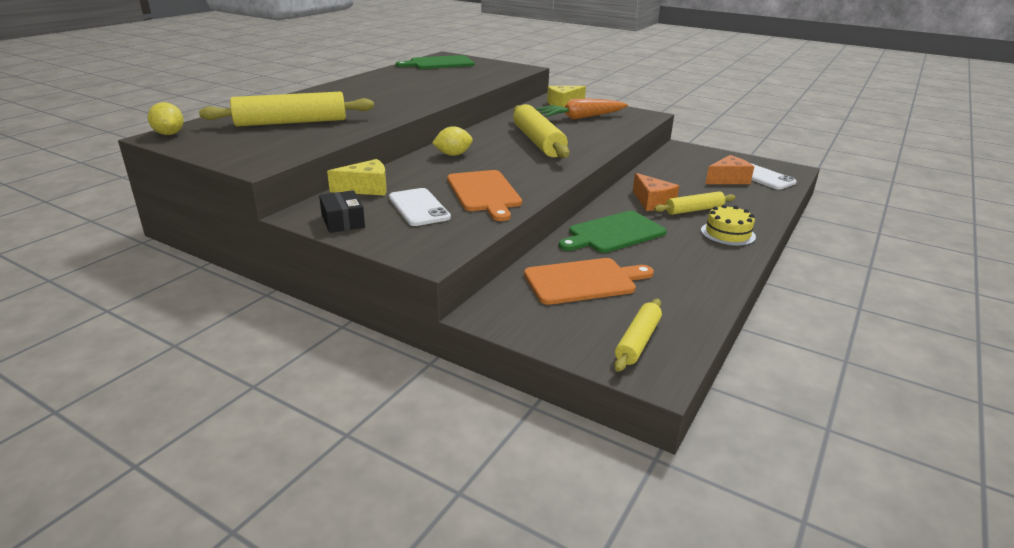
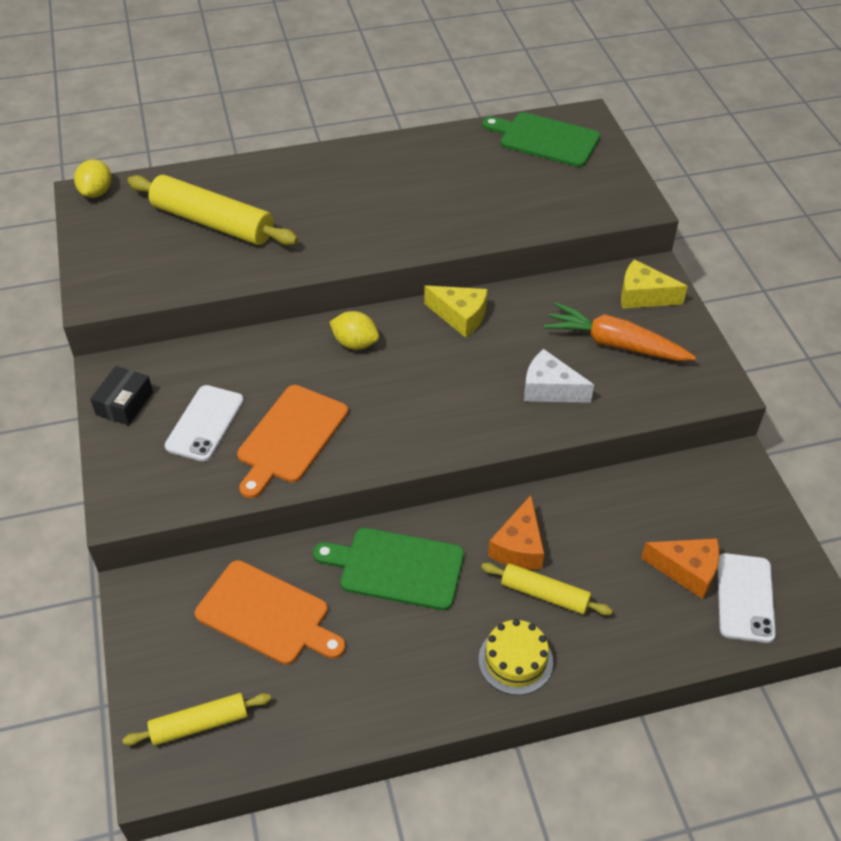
camera: 45 degrees right, 20 degrees up
(366, 188) = (203, 359): yellow cheese -> yellow cheese (460, 316)
(538, 141) = (481, 370): yellow rolling pin -> none
(582, 136) = (549, 389): none -> white cheese

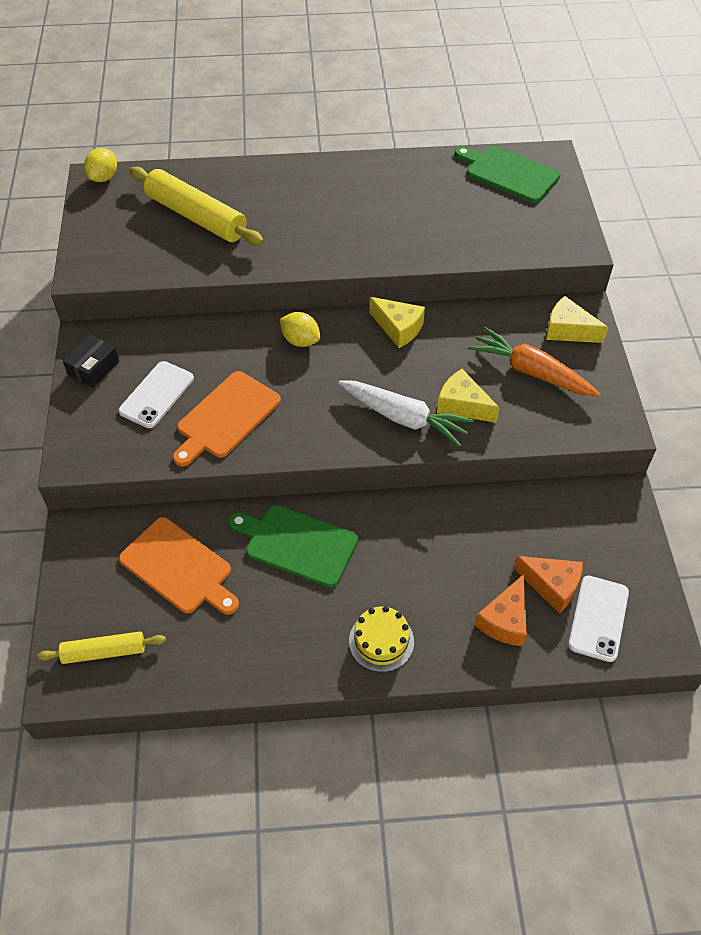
camera: 10 degrees right, 5 degrees up
(490, 411) = (404, 418): none -> white carrot
(519, 546) = (407, 541): orange cheese -> orange cheese (505, 620)
(545, 594) = (420, 587): yellow rolling pin -> none
(549, 389) = (462, 405): white cheese -> yellow cheese

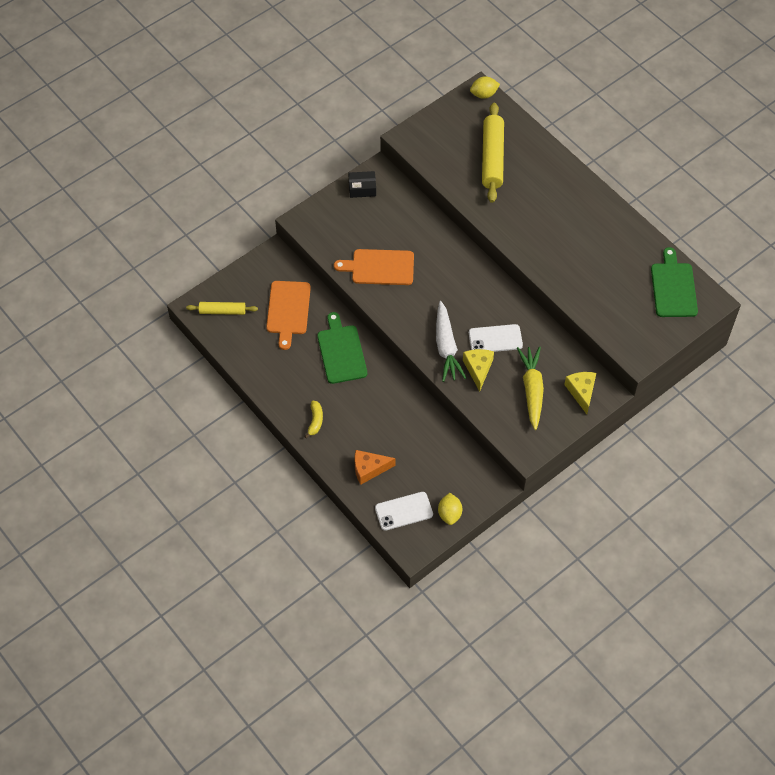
camera: 55 degrees right, 5 degrees up
(104, 652) = (222, 311): yellow rolling pin -> yellow rolling pin turned 45 degrees counterclockwise
(157, 395) = (368, 228): white phone -> white phone (495, 339)
(300, 340) = (460, 267): yellow lemon -> yellow lemon (449, 514)
(381, 641) = (315, 421): yellow cake -> yellow banana
(398, 328) = (509, 307): yellow cheese -> none
(531, 372) = (532, 390): orange carrot -> yellow carrot
(552, 586) = (407, 480): orange cheese -> none

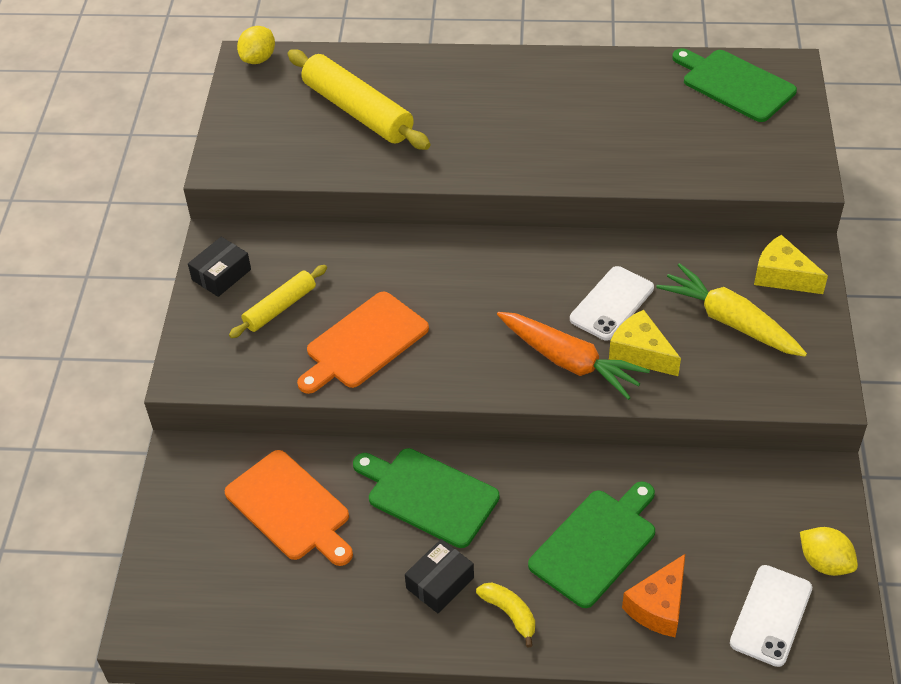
camera: 45 degrees left, 10 degrees down
(222, 311) = (196, 591): yellow rolling pin -> yellow rolling pin (280, 307)
(305, 387) = (440, 583): none -> black box
(376, 427) = (596, 544): none -> green cutting board
(446, 347) = (570, 361): white carrot -> orange carrot

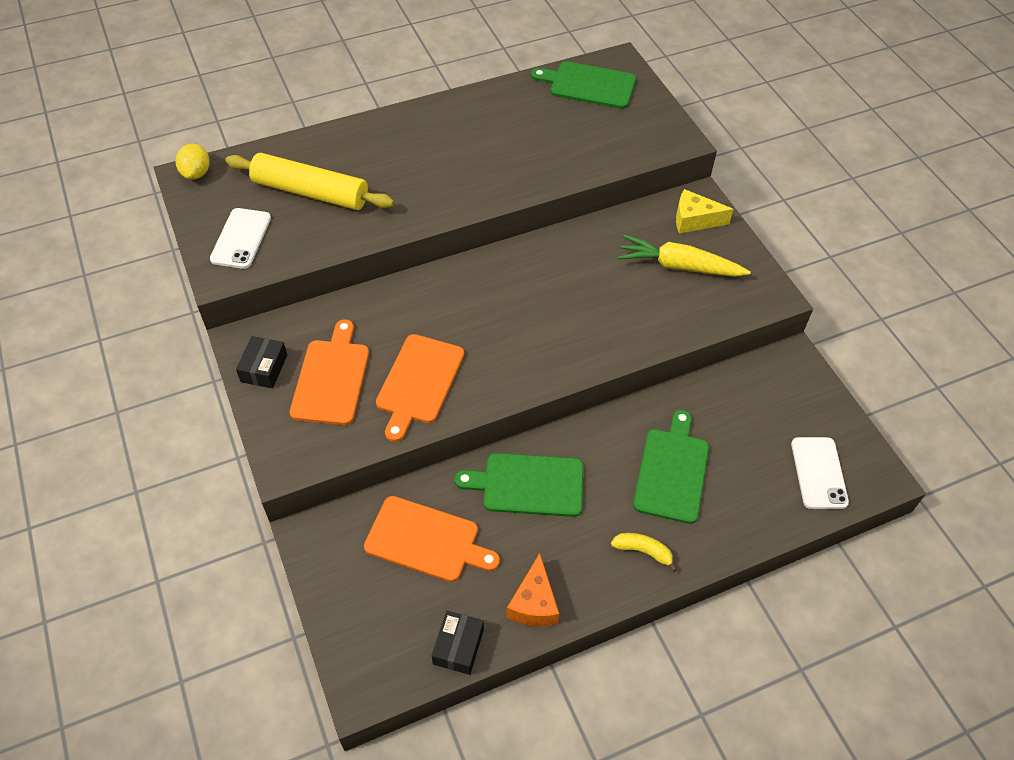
camera: 30 degrees left, 5 degrees up
(280, 307) = (331, 378): yellow rolling pin -> orange cutting board
(440, 583) = (578, 550): black box -> black box (458, 646)
(570, 361) = (585, 338): orange carrot -> none
(612, 304) = (589, 282): white phone -> white phone (241, 238)
(640, 353) = (632, 313): yellow cheese -> none
(658, 606) = (742, 499): orange cheese -> orange cheese (534, 603)
(824, 562) = (829, 419): yellow lemon -> none

